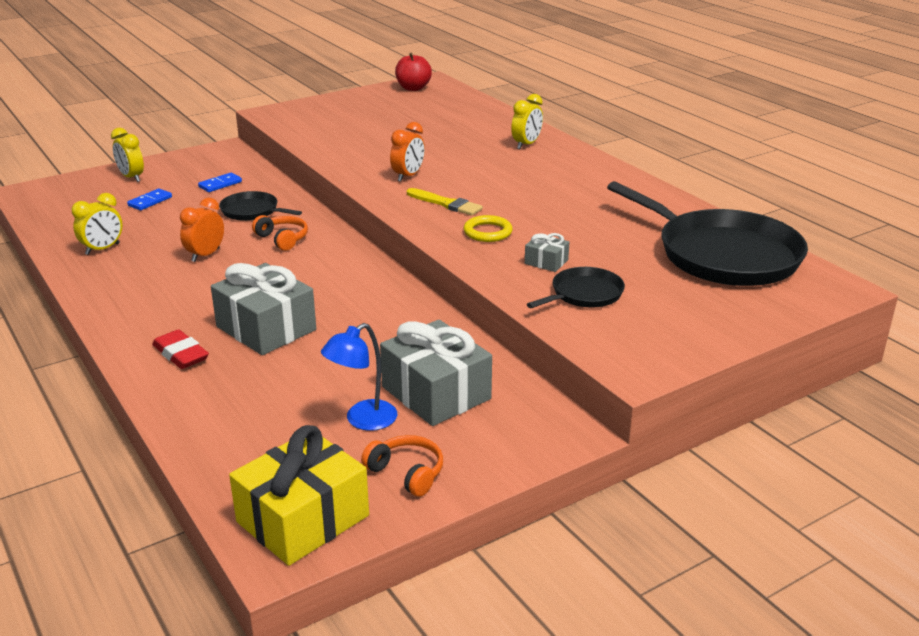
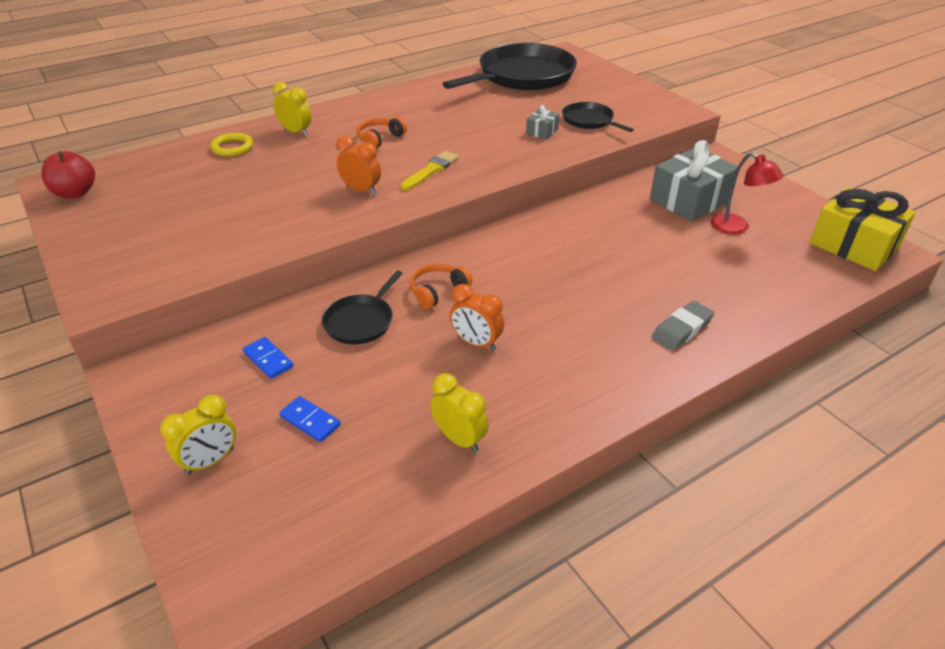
camera: 90 degrees left, 10 degrees up
(181, 354) = (681, 329): red eraser -> grey eraser
(266, 328) = (622, 284): grey gift -> none
(362, 420) = (736, 228): blue lamp -> red lamp
(407, 473) = (784, 209): orange headphones -> orange headphones (379, 139)
(487, 232) = (491, 152): yellow ring -> yellow ring (232, 147)

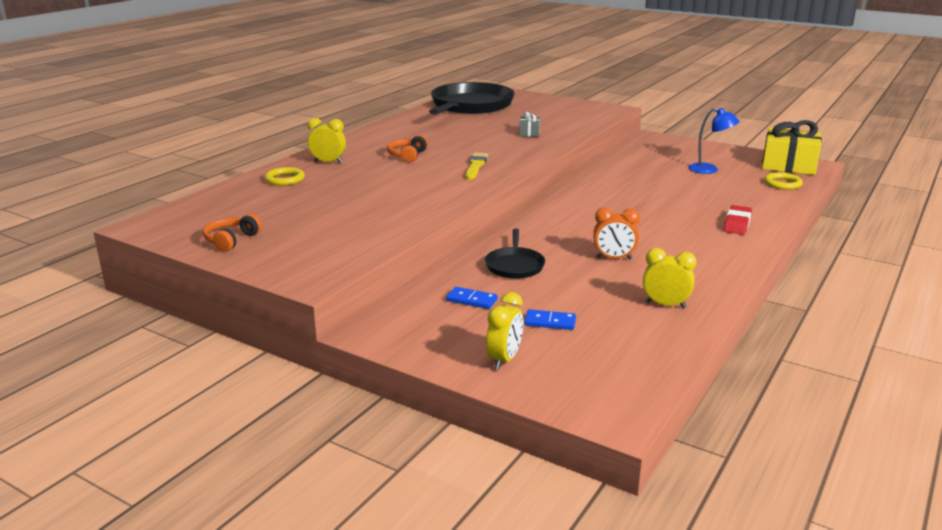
camera: 25 degrees left, 15 degrees down
(75, 193) = (176, 229): red apple -> none
(361, 190) = (436, 185): orange clock -> none
(438, 291) = (550, 239): orange headphones -> orange headphones (231, 240)
(589, 121) = (556, 123): black pan -> none
(681, 329) = (737, 224): grey eraser -> red eraser
(690, 200) = (662, 161): grey gift -> none
(736, 228) = (709, 170): red lamp -> blue lamp
(813, 276) = (782, 184): none -> yellow ring

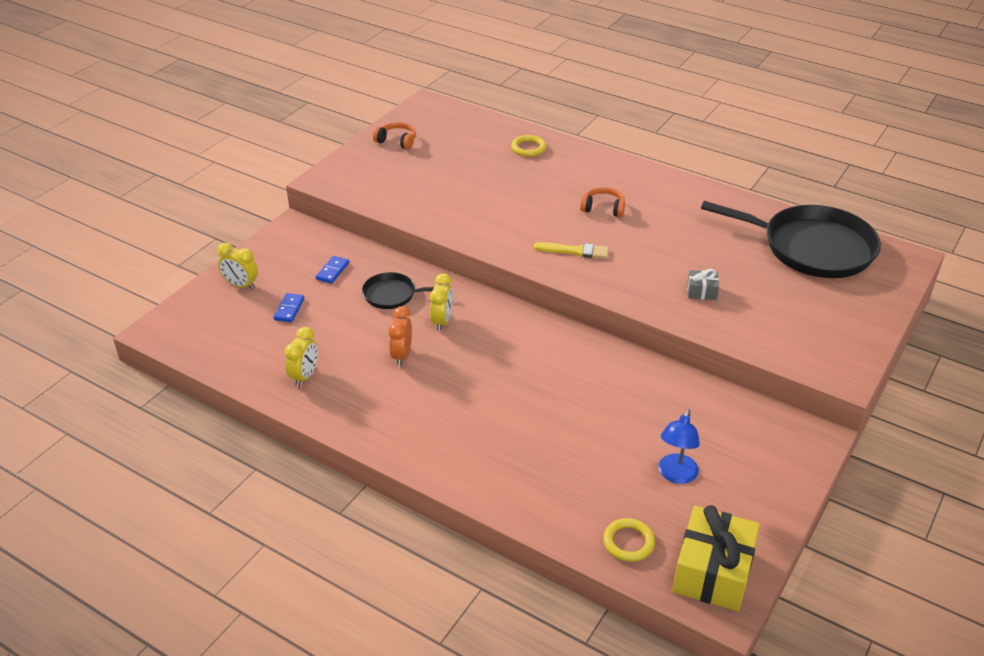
camera: 90 degrees right, 15 degrees up
(328, 162) = (577, 165): yellow clock -> yellow clock (442, 321)
(737, 224) = (485, 463): red eraser -> none

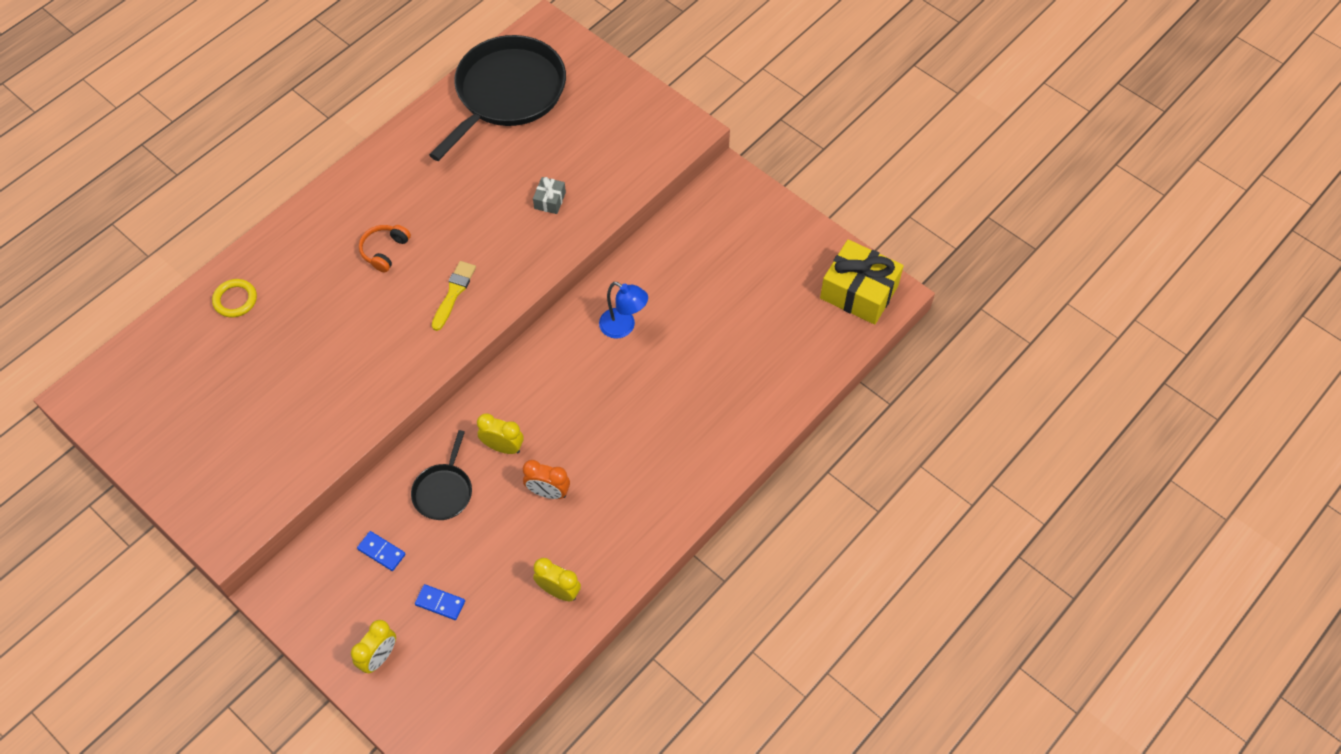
camera: 80 degrees left, 20 degrees up
(397, 141) = (162, 443): orange headphones -> none
(628, 542) = (821, 343): yellow ring -> none
(675, 475) = (755, 291): blue lamp -> blue lamp (623, 327)

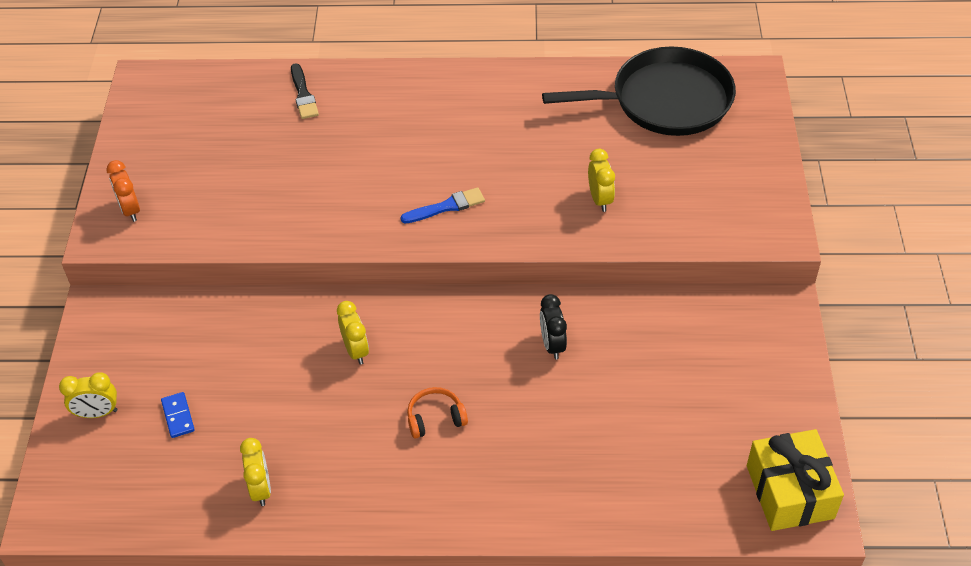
camera: 50 degrees right, 10 degrees down
(235, 300) = (303, 95): yellow ring -> black brush
(381, 552) = (189, 345): blue domino -> none
(384, 251) = (437, 140): orange headphones -> orange headphones (435, 418)
(444, 491) = (278, 343): black pan -> none
(454, 293) = (446, 207): yellow brush -> blue brush
(548, 492) = (344, 412): orange clock -> orange clock (130, 210)
(550, 200) = (600, 199): grey gift -> yellow clock
(623, 327) = (552, 345): blue lamp -> black clock

